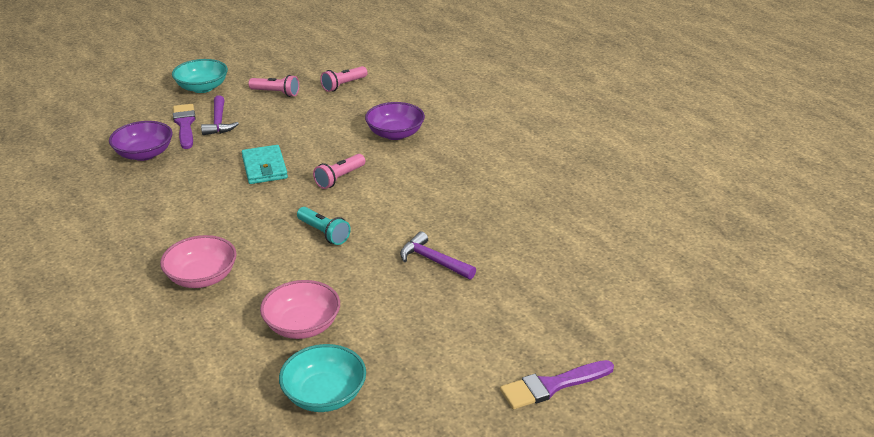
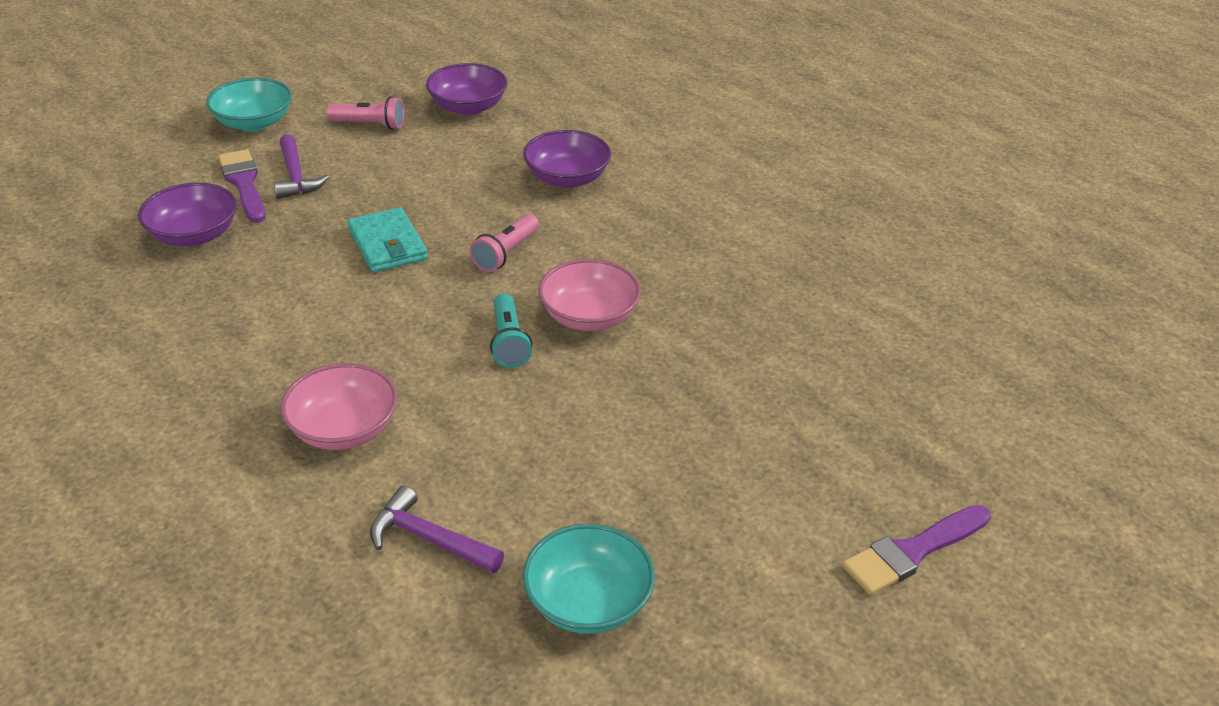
camera: 10 degrees left, 5 degrees up
(302, 325) = (521, 493): pink bowl -> pink bowl (589, 316)
(324, 233) = (509, 342): turquoise flashlight -> turquoise flashlight turned 45 degrees clockwise
(343, 85) = (468, 107): pink flashlight -> purple bowl
(433, 261) = (683, 372): purple hammer -> purple hammer (429, 539)

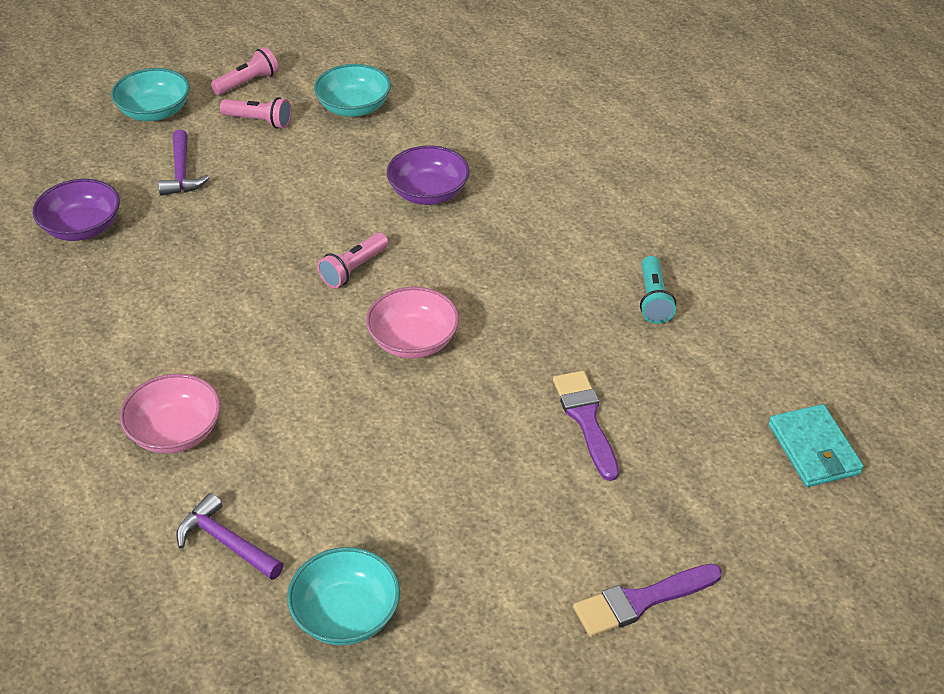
camera: 10 degrees right, 5 degrees up
(244, 184) = (134, 177): purple brush -> purple brush (586, 419)
(349, 91) = (248, 82): none -> pink flashlight
(387, 244) = (249, 251): turquoise wallet -> turquoise wallet (813, 449)
(468, 107) = (354, 107): purple bowl -> turquoise bowl
(509, 342) = (335, 360): turquoise flashlight -> turquoise flashlight (653, 300)

